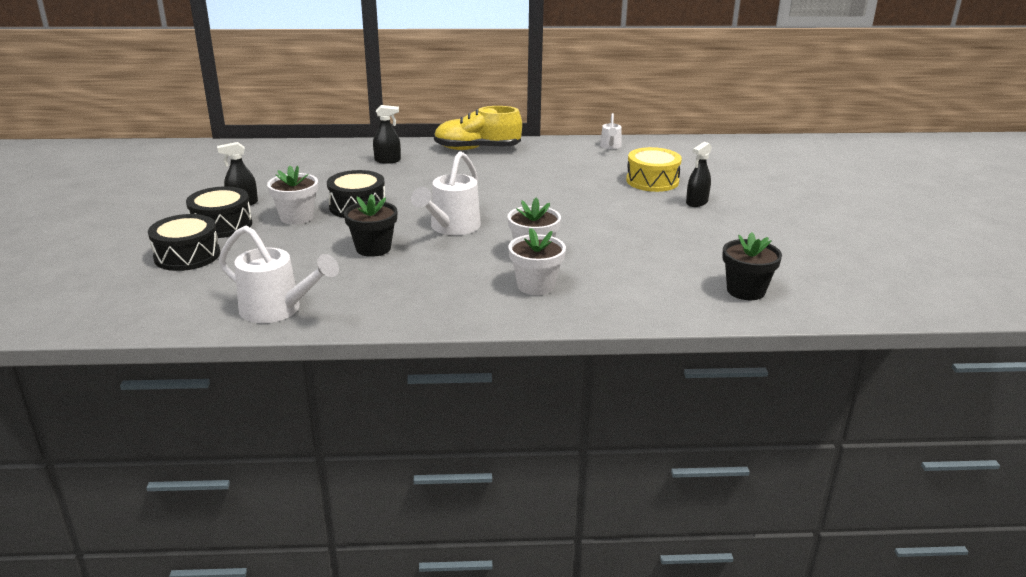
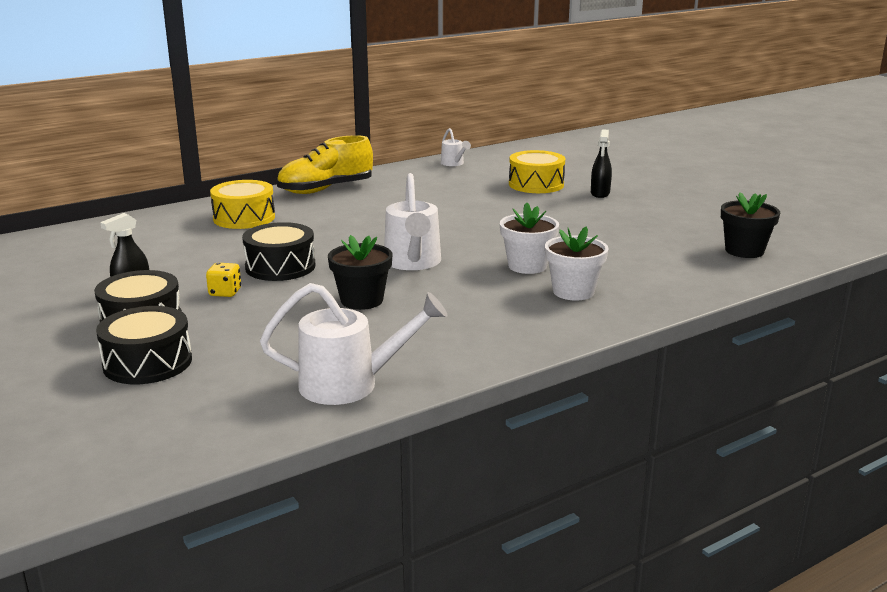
camera: 30 degrees left, 5 degrees down
(297, 217) = (225, 292): white flower pot -> yellow dice
(387, 160) = (244, 218): black spray bottle -> yellow drum

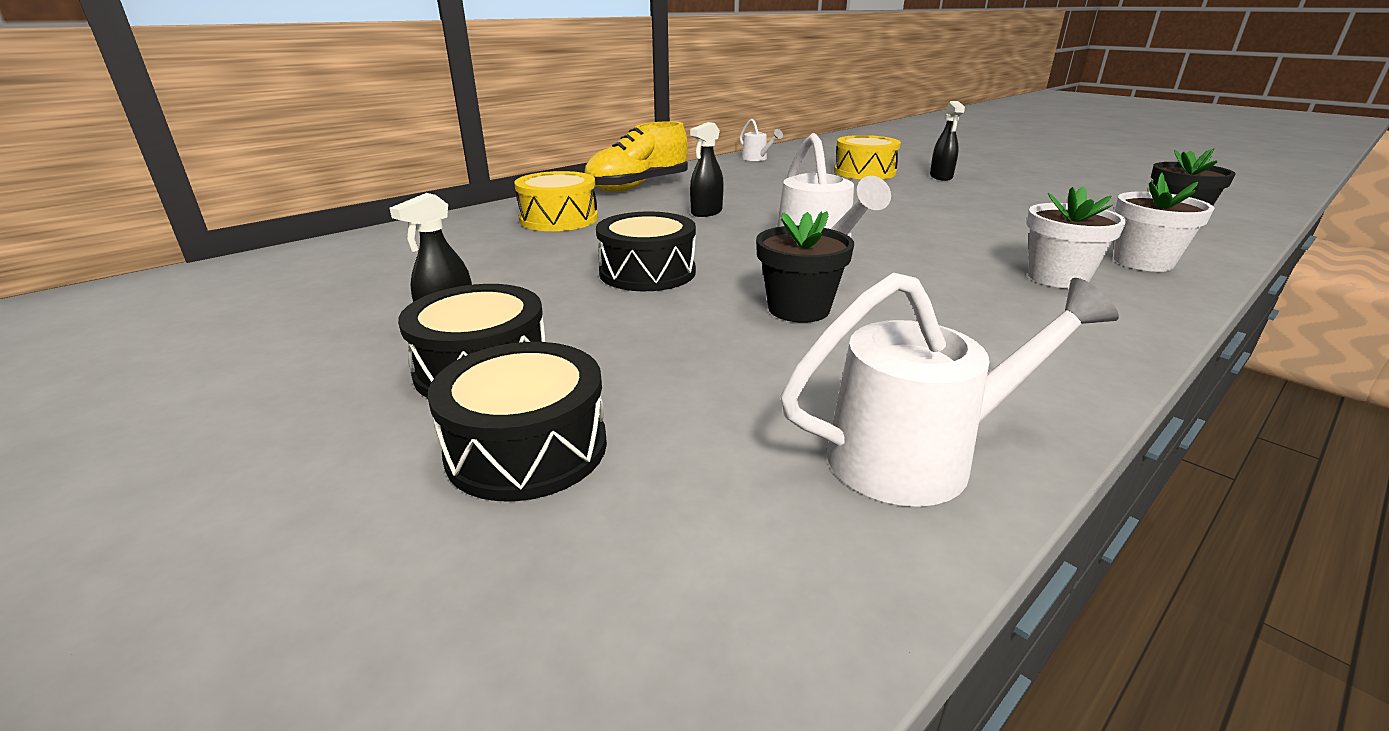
camera: 10 degrees left, 5 degrees up
(225, 292) = (592, 312): yellow dice -> none
(362, 218) = (706, 212): none -> black spray bottle
(527, 266) = (961, 251): white flower pot -> white flower pot (1143, 262)

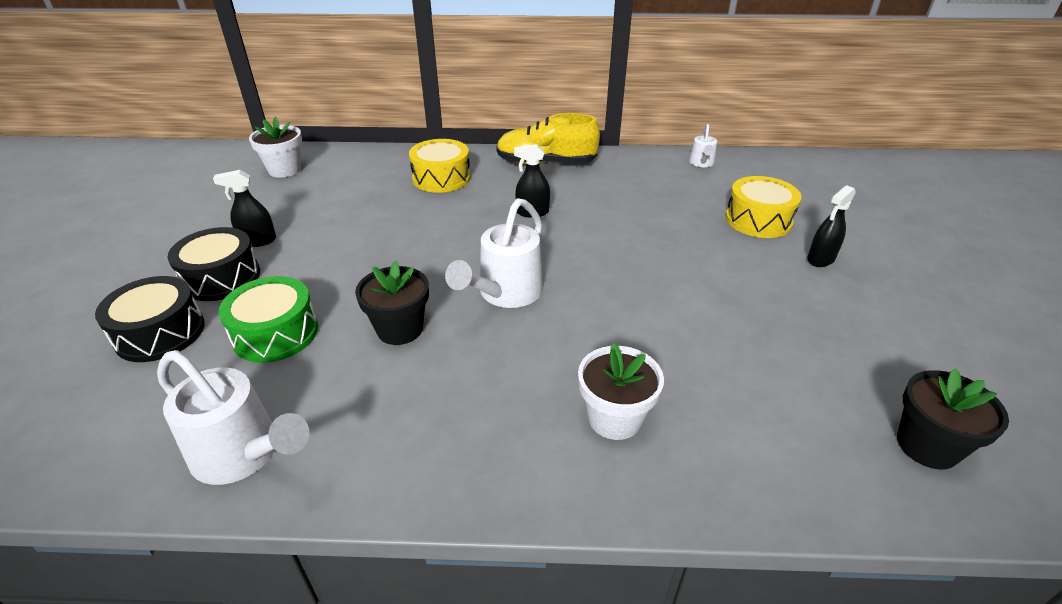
camera: 45 degrees right, 10 degrees up
(647, 272) = (393, 251): black drum -> none
(687, 370) = (275, 333): none -> green drum
(1143, 262) = (734, 457): white flower pot -> white flower pot (285, 170)

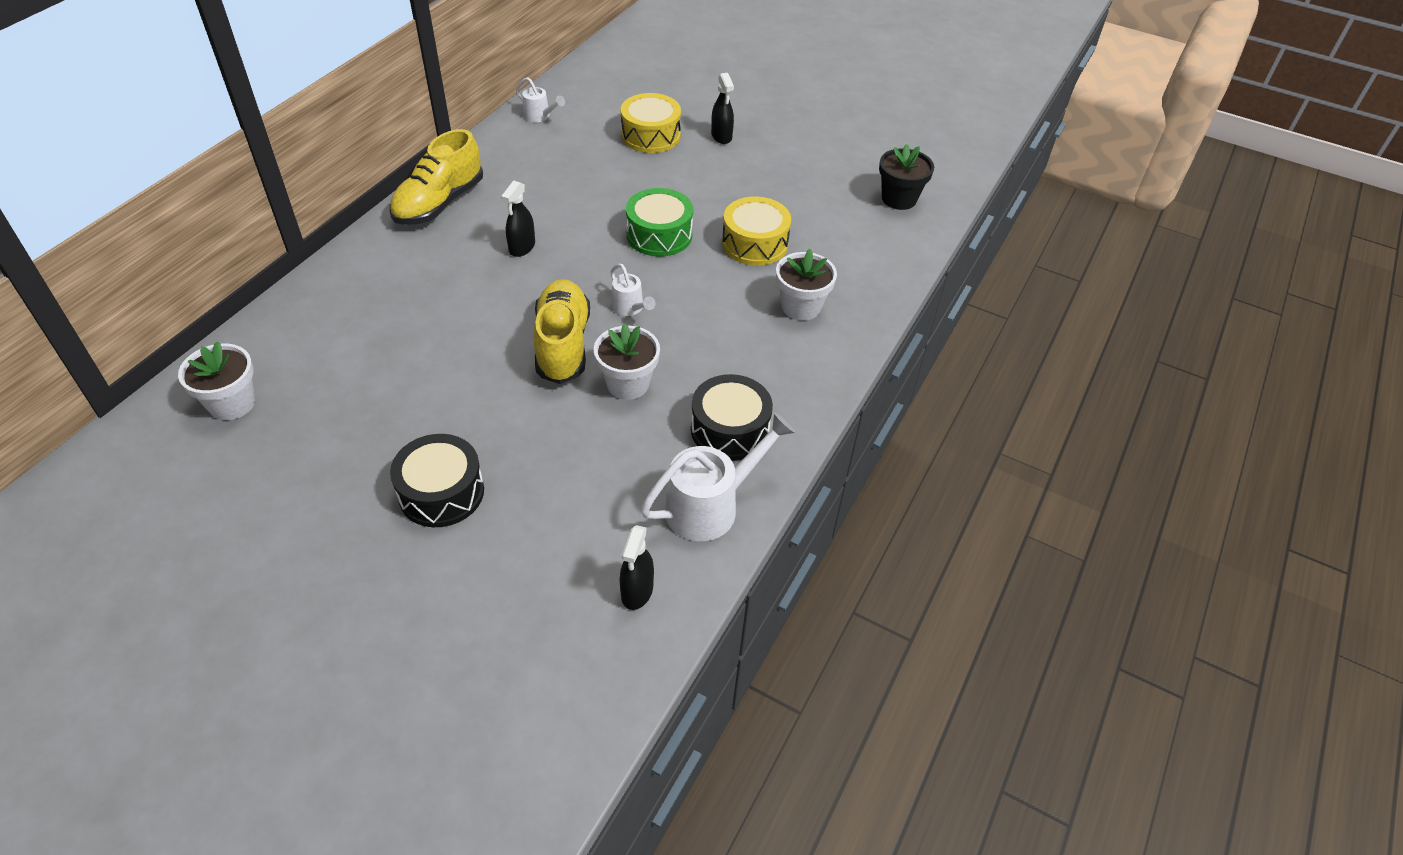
camera: 65 degrees left, 10 degrees up
(160, 333) = (504, 549): black drum -> black drum (730, 430)
(258, 241) = (390, 453): black spray bottle -> black spray bottle (637, 591)
(275, 333) = (571, 464): green drum -> green drum (659, 235)
(400, 329) = (628, 384): black flower pot -> white flower pot
(428, 274) = (562, 345): none -> yellow shoe
(441, 178) = (393, 283): yellow drum -> yellow drum (755, 243)
(505, 293) = (630, 308): white watering can -> white watering can, size x0.53

